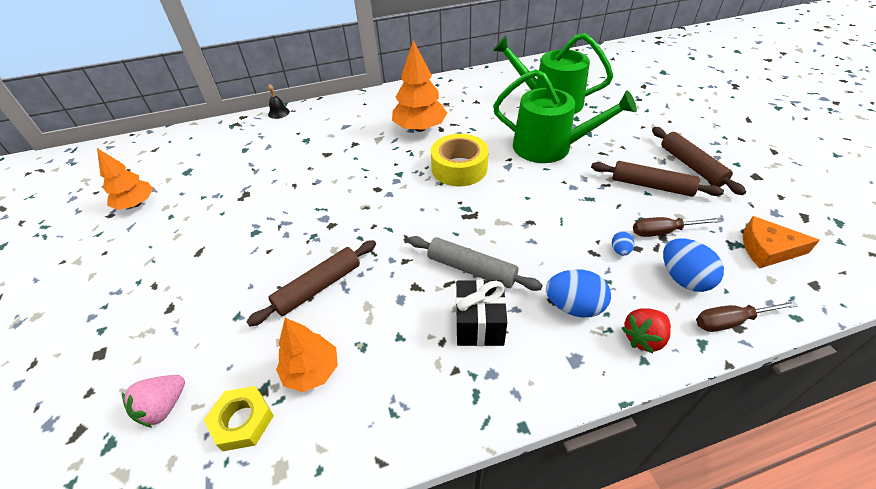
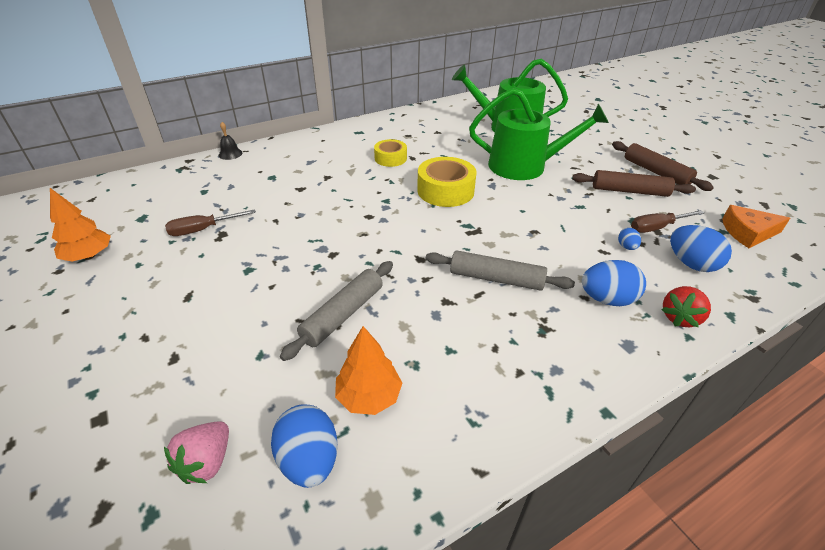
camera: 15 degrees left, 5 degrees down
(242, 421) = (309, 460): yellow nut -> blue egg
(318, 287) = (343, 315): brown rolling pin -> grey rolling pin
(420, 128) = (390, 158): orange tree -> yellow tape
(479, 324) = (525, 327): black gift -> none
(731, 321) = (745, 294): brown screwdriver -> brown screwdriver (203, 230)

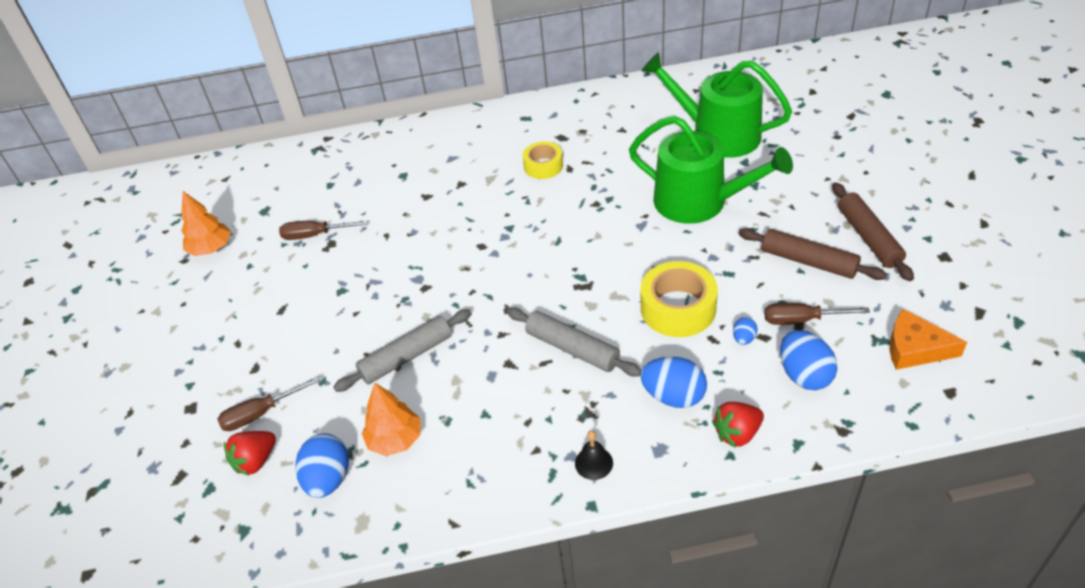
camera: 25 degrees right, 5 degrees up
(195, 405) = (260, 414): none -> brown screwdriver
(206, 462) = (255, 461): pink strawberry -> red strawberry
(230, 154) = (371, 134): black bell -> black bell (593, 463)
(445, 191) = (582, 224): yellow tape -> yellow tape (678, 308)

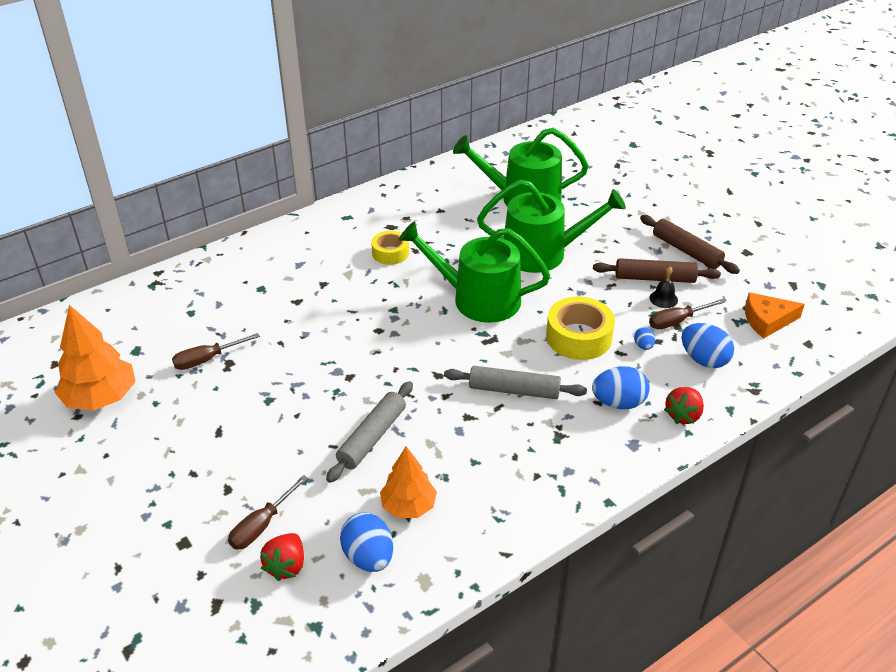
camera: 30 degrees left, 5 degrees down
(211, 248) = (101, 398): orange tree -> orange tree, size x1.51
(593, 463) = (589, 470): black bell -> black bell (663, 299)
(599, 237) = (478, 299): none -> green watering can

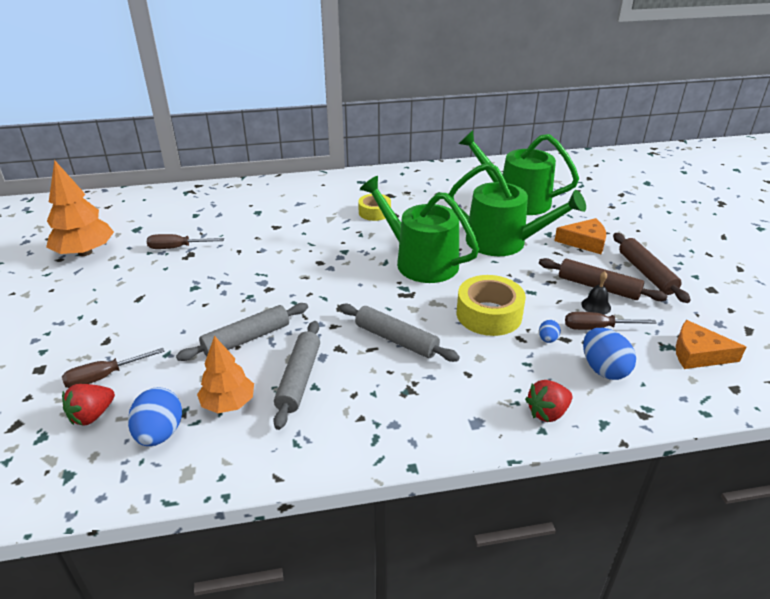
camera: 25 degrees right, 5 degrees down
(455, 459) = (299, 379): none -> grey rolling pin
(615, 231) = (585, 242): none -> orange cheese
(618, 403) = (487, 380): blue egg -> none

